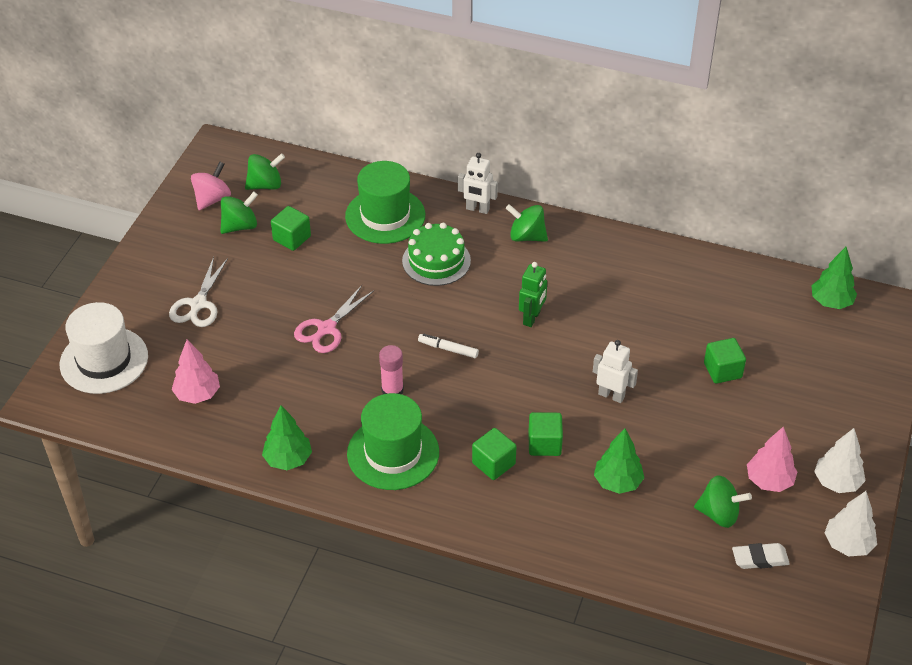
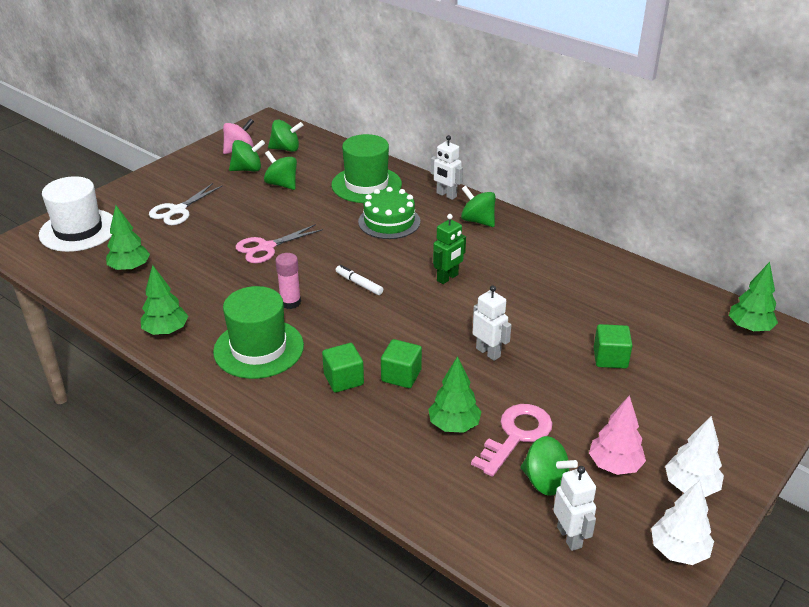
camera: 20 degrees right, 10 degrees down
(197, 394) = (130, 268): pink tree -> green tree
(292, 238) = (282, 184): green cube -> green spinning top
(675, 476) = (516, 435): none -> pink key
(760, 558) = (569, 537): white eraser -> white robot

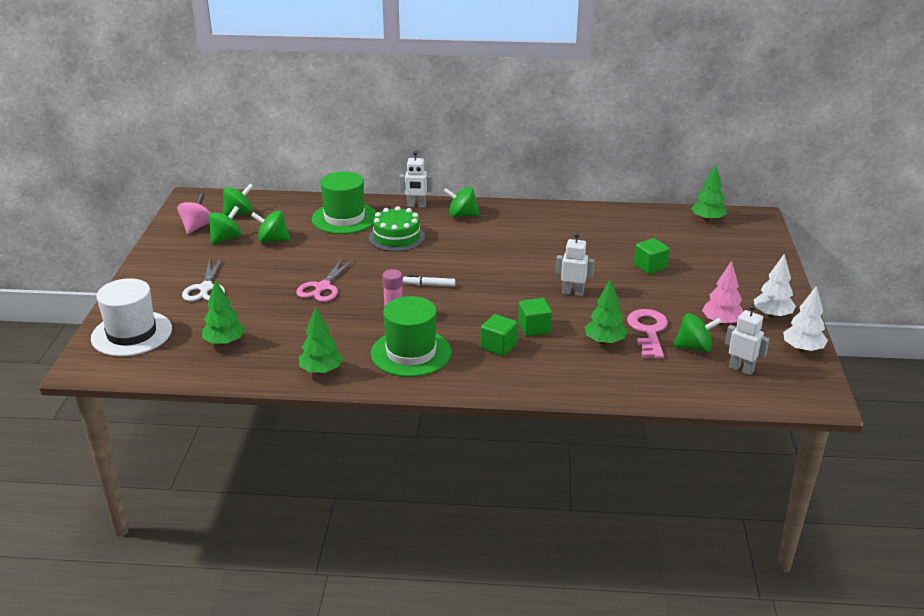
camera: 35 degrees left, 5 degrees down
(447, 278) = (488, 258): green robot -> none

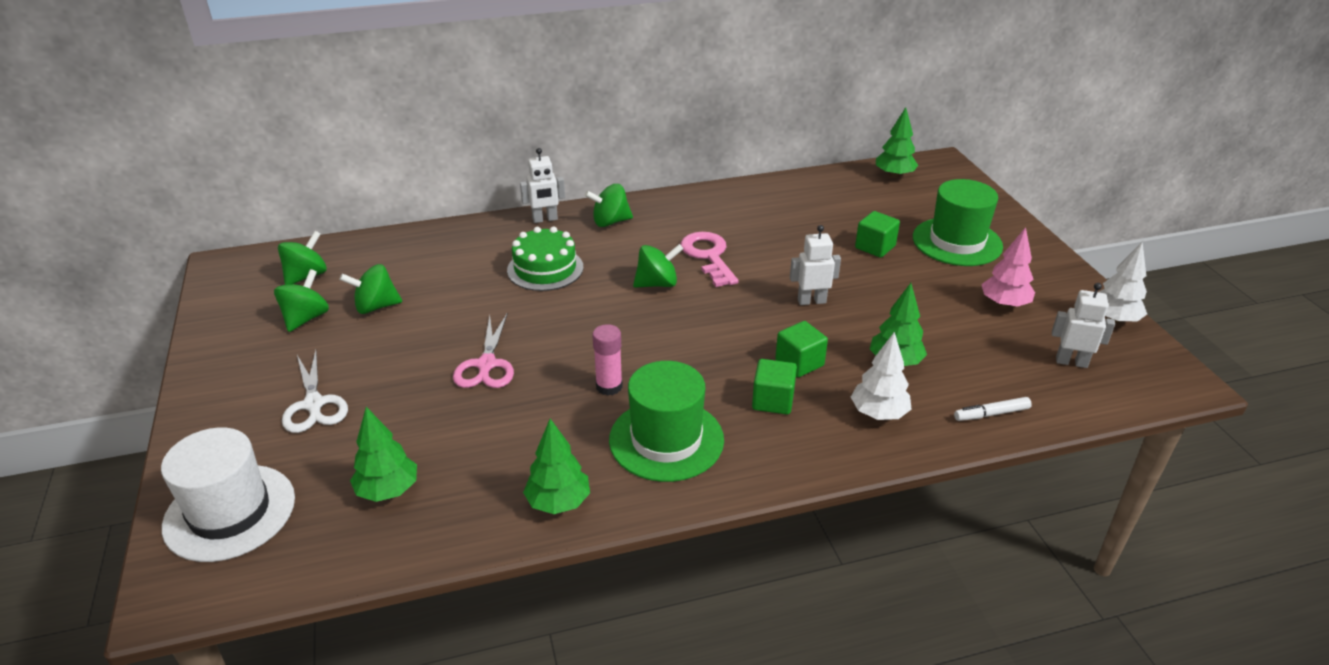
camera: 20 degrees left, 5 degrees up
(197, 227) = (252, 308): pink spinning top -> none
(344, 218) = (460, 255): green hat -> green hat (957, 242)
(429, 285) = (628, 329): white marker -> white marker (991, 414)
(648, 331) = (934, 335): pink key -> pink key (708, 256)
(694, 348) = (1000, 345): green spinning top -> green spinning top (657, 284)
(772, 315) = (1049, 282): white tree -> white tree (878, 413)

